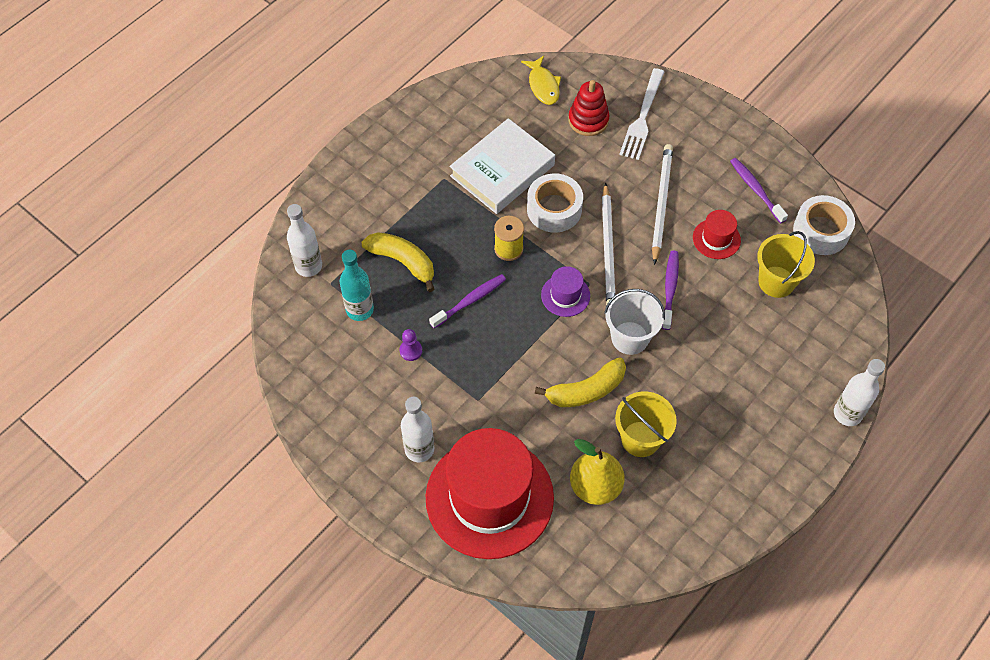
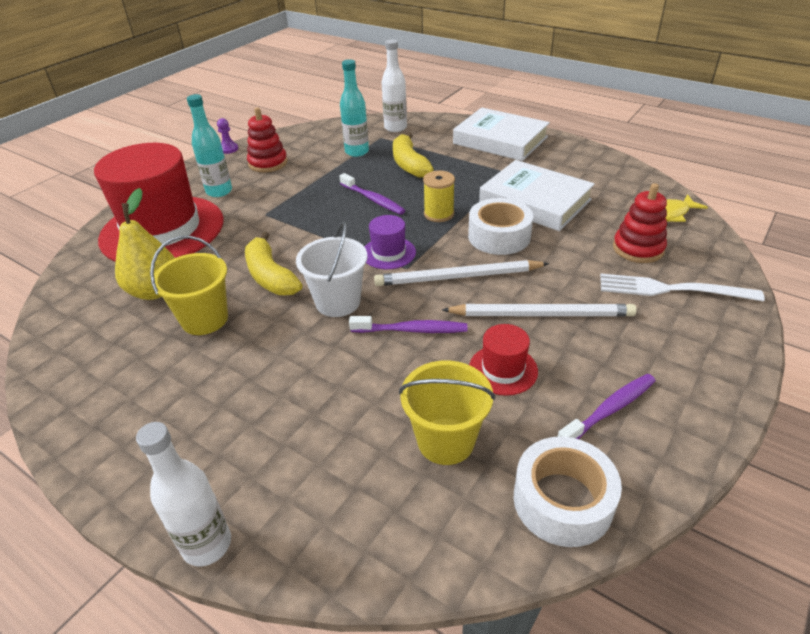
camera: 85 degrees right, 20 degrees down
(363, 402) = (268, 163): none -> red stacking toy
(371, 172) = (500, 140): none -> white book
(403, 262) = (409, 164): yellow banana -> yellow banana turned 135 degrees clockwise
(411, 350) = (317, 177): purple pawn -> purple pawn (228, 149)
(419, 449) = (219, 191): white bottle -> turquoise bottle

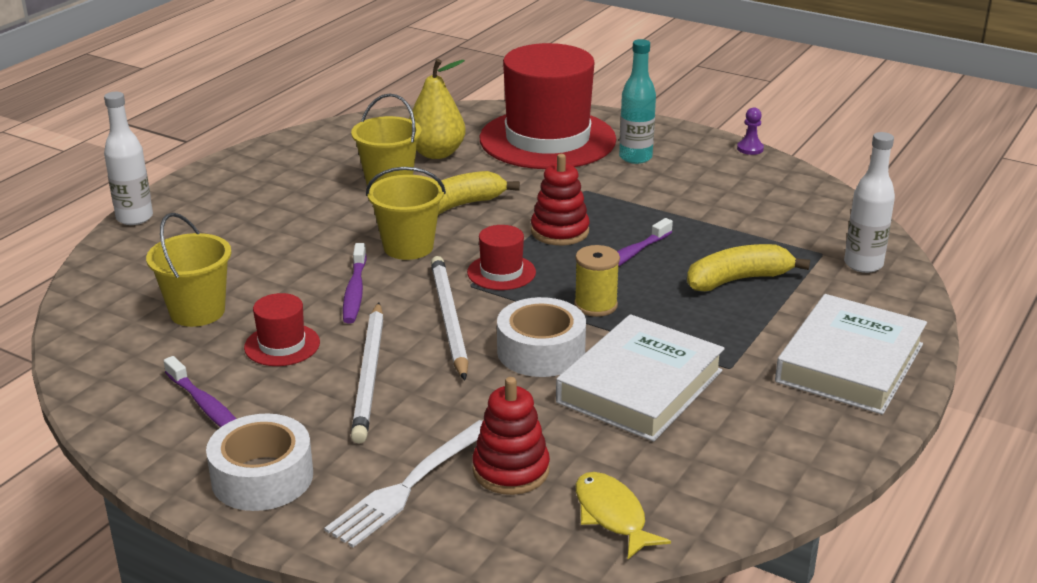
camera: 85 degrees right, 10 degrees down
(268, 163) = (716, 178): red stacking toy -> red stacking toy (560, 231)
(338, 302) = (408, 247): white bucket -> yellow bucket
(357, 152) = (767, 237): turquoise bottle -> none
(388, 253) = (501, 272): purple hat -> red hat
(562, 501) = (110, 369): white tape -> white tape (262, 477)
(671, 289) = (409, 486): white fork -> white fork turned 150 degrees counterclockwise

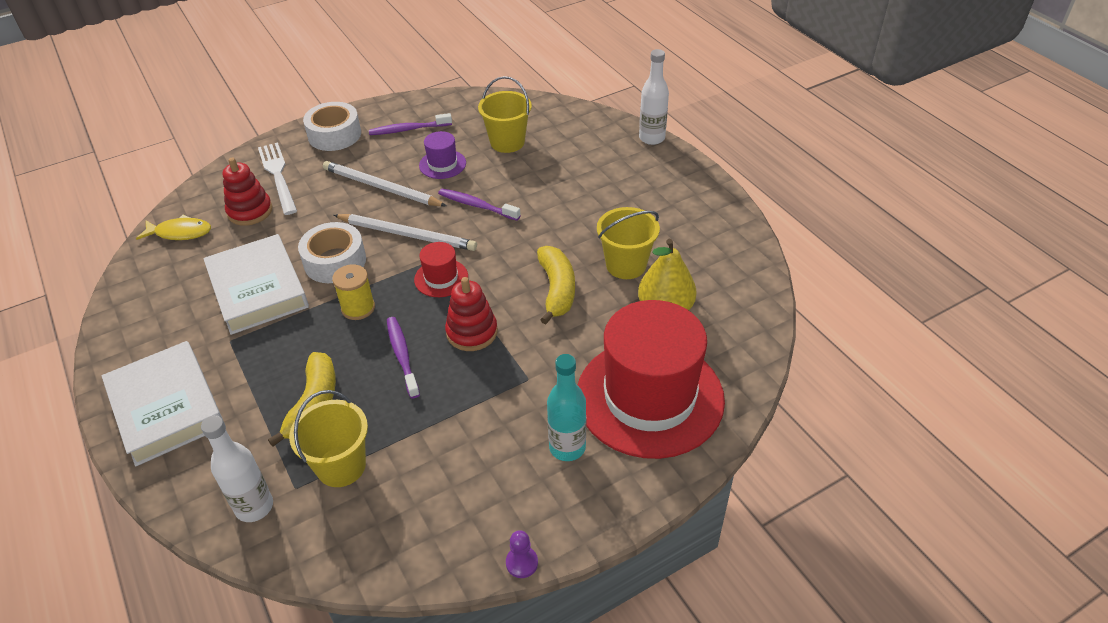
camera: 120 degrees right, 15 degrees up
(282, 345) = (442, 164): red hat -> purple hat
(408, 247) = (514, 245): yellow bucket -> yellow bucket (341, 466)

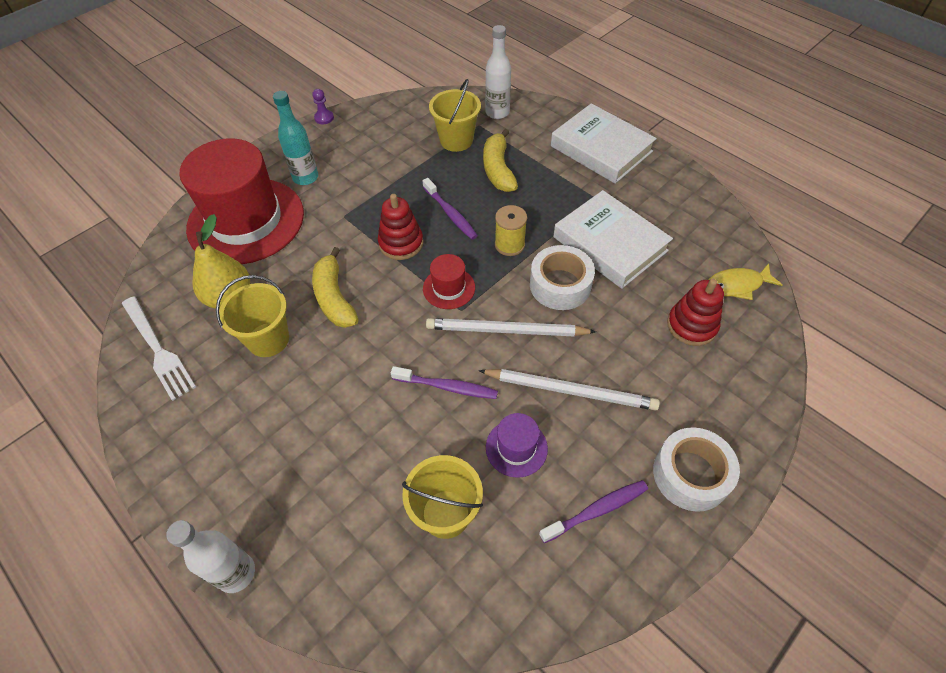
camera: 165 degrees right, 10 degrees up
(278, 175) = (705, 383): white fork -> white fork (158, 350)

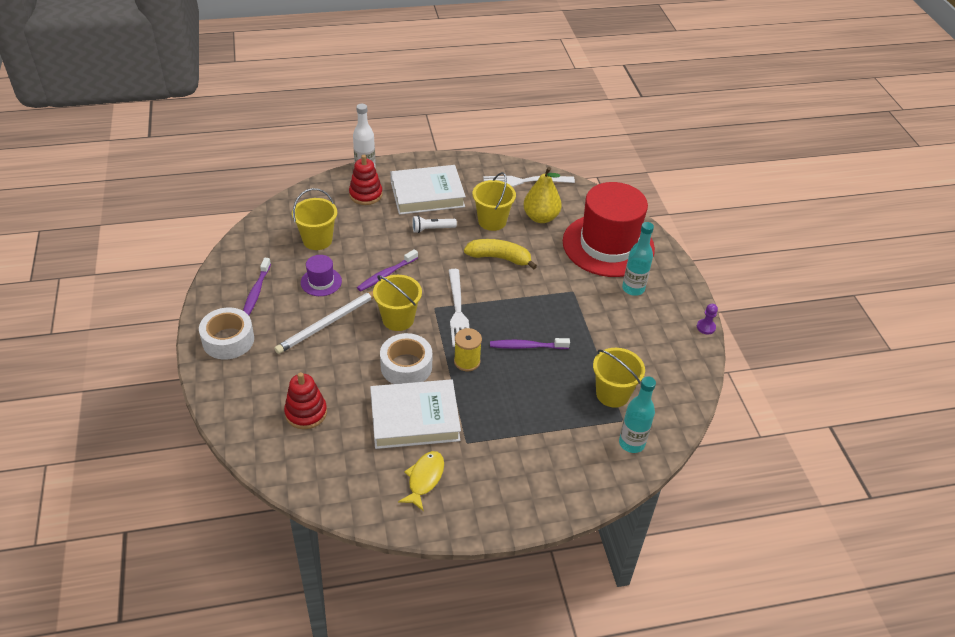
camera: 120 degrees right, 10 degrees down
(326, 392) = (432, 229): none -> white flashlight
(401, 243) = (520, 307): red stacking toy -> red stacking toy (366, 194)
(449, 288) = (458, 311): red hat -> white fork
(497, 113) = (631, 443): white bottle -> turquoise bottle
(498, 169) = (553, 400): yellow banana -> none
(506, 330) = (398, 319): white pencil -> yellow bucket
(601, 149) = (522, 488): white book -> white book (427, 194)
(737, 285) = (306, 466): yellow fish -> yellow fish (424, 479)

